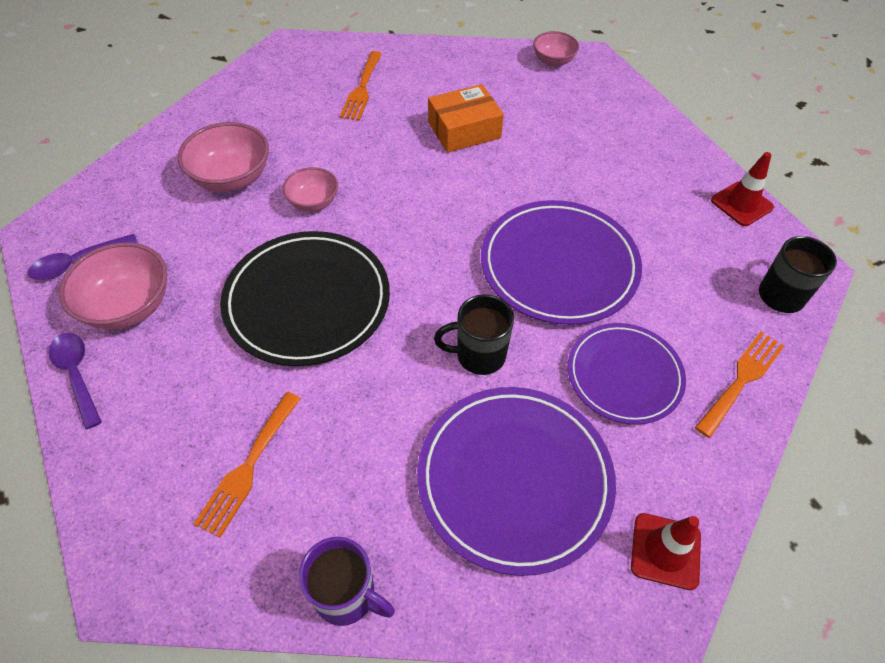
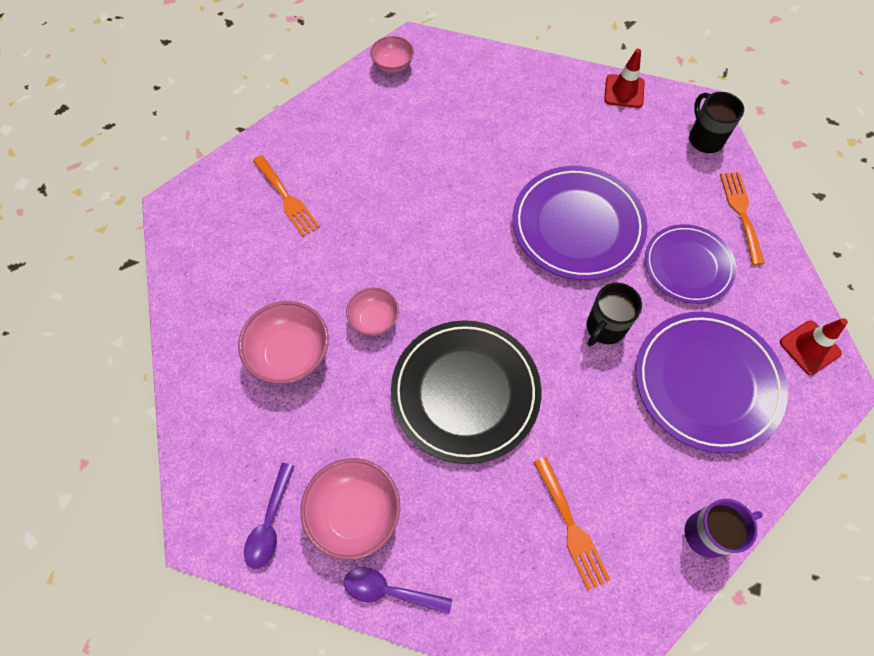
camera: 45 degrees left, 10 degrees up
(464, 130) = (402, 173): orange box -> none

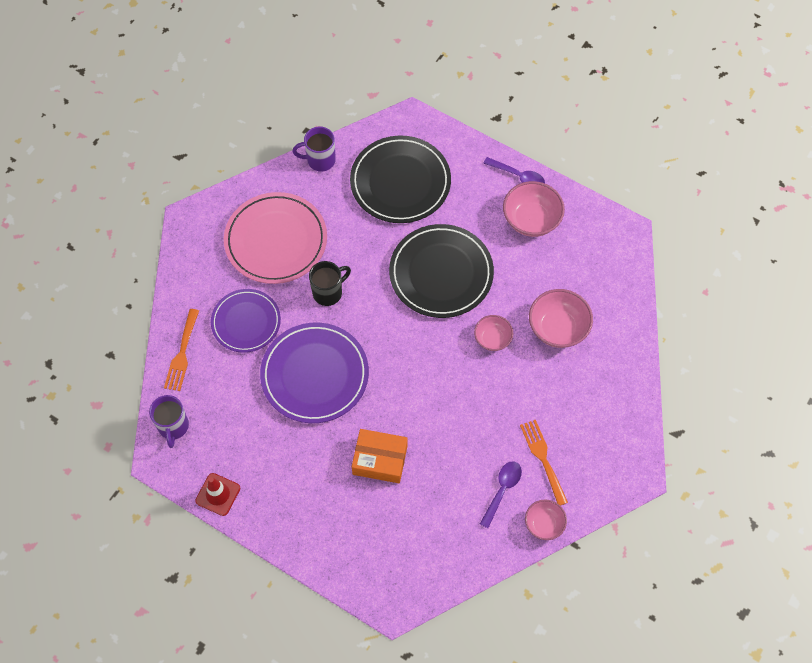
camera: 165 degrees left, 0 degrees up
(270, 523) = (585, 227): purple spoon -> purple spoon (502, 490)
(393, 65) = (420, 582): pink bowl -> pink bowl (544, 524)
(469, 157) = (380, 460): none -> orange box
(571, 527) = (400, 182): orange fork -> black plate
(705, 139) = (173, 427): black mug -> purple mug
(707, 383) = (276, 240): purple plate -> pink plate
(809, 347) = (193, 245): red traffic cone -> none

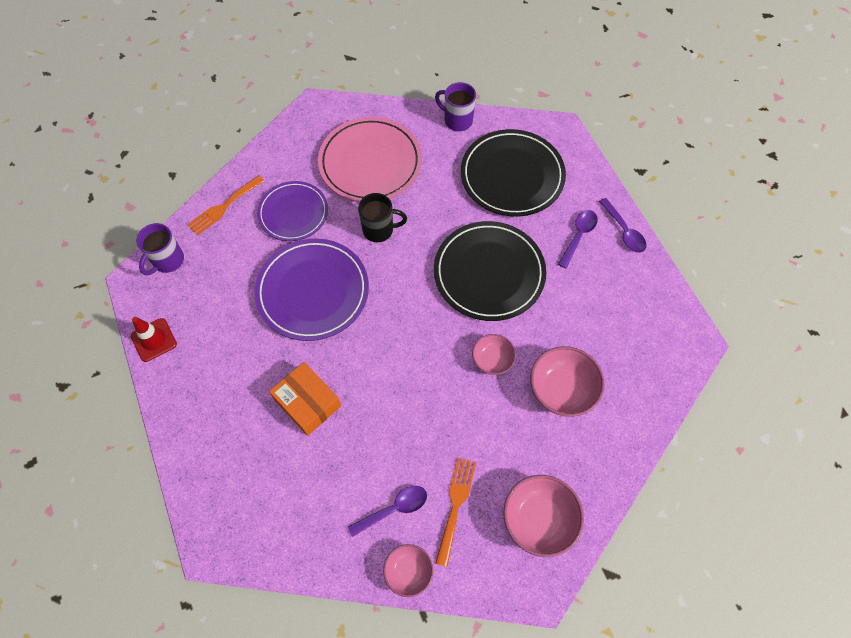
camera: 35 degrees right, 0 degrees up
(487, 201) = (578, 236): none -> purple spoon
(531, 220) = (608, 276): pink bowl -> pink bowl (538, 519)

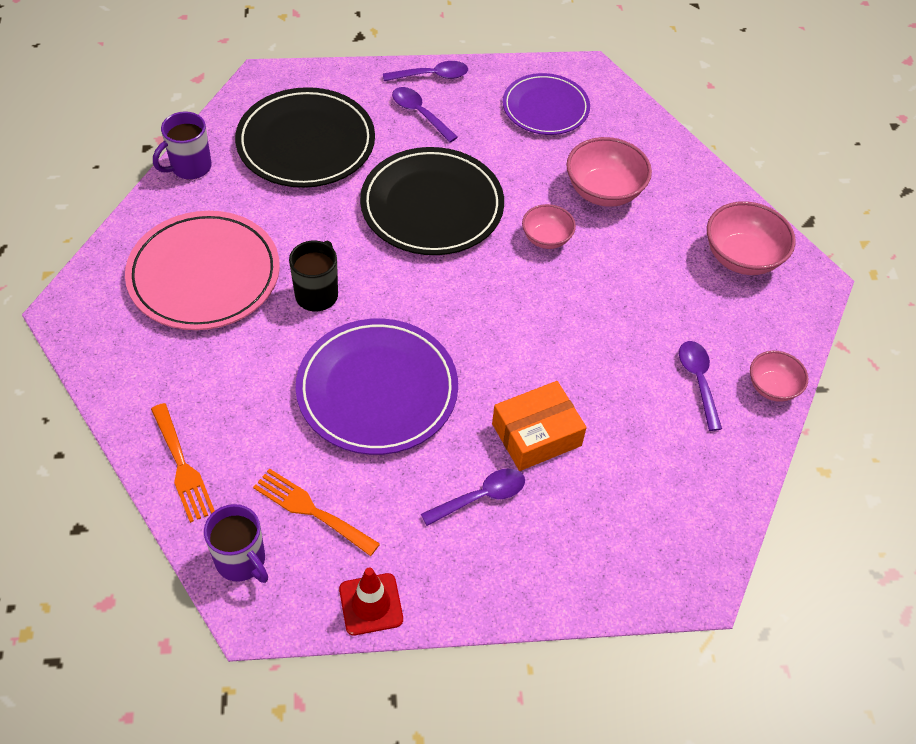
camera: 75 degrees left, 10 degrees down
(247, 381) = (481, 497): none -> purple spoon
(293, 213) = (240, 382): purple plate -> purple plate (545, 108)
(455, 505) = (708, 323): orange fork -> orange fork (311, 510)

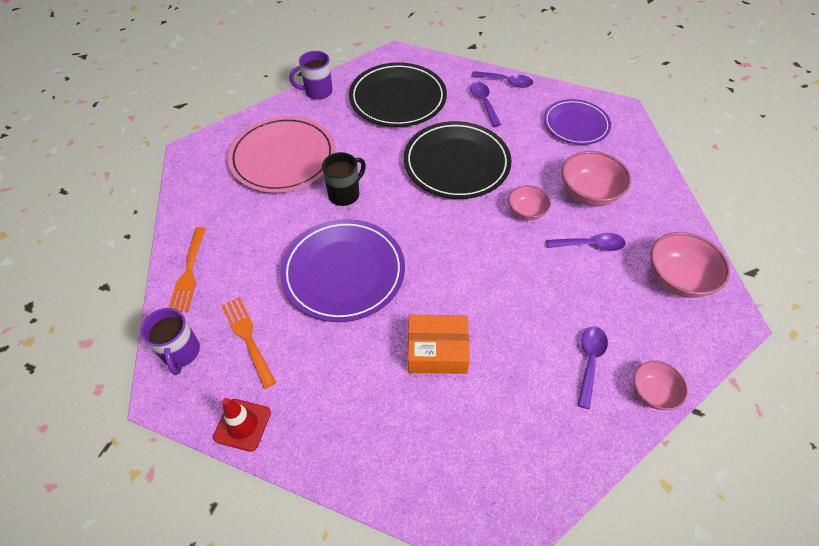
camera: 30 degrees right, 0 degrees up
(481, 497) = (368, 380): purple spoon -> purple spoon (590, 245)

